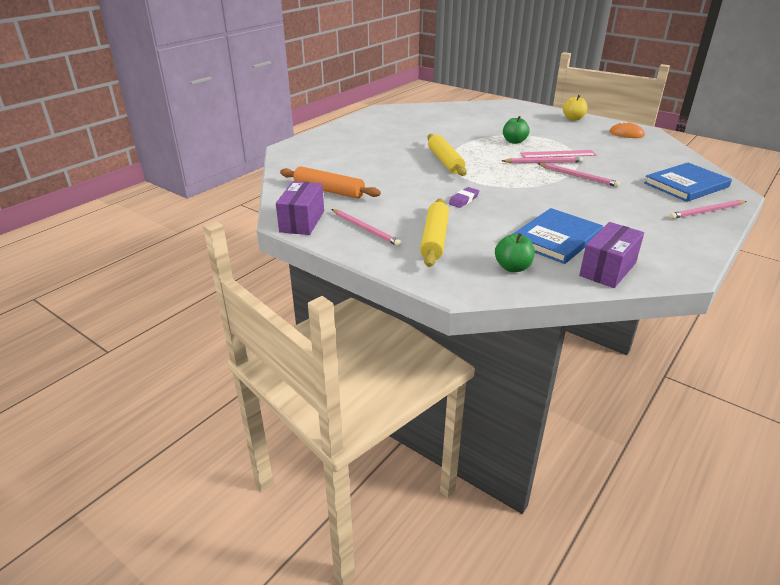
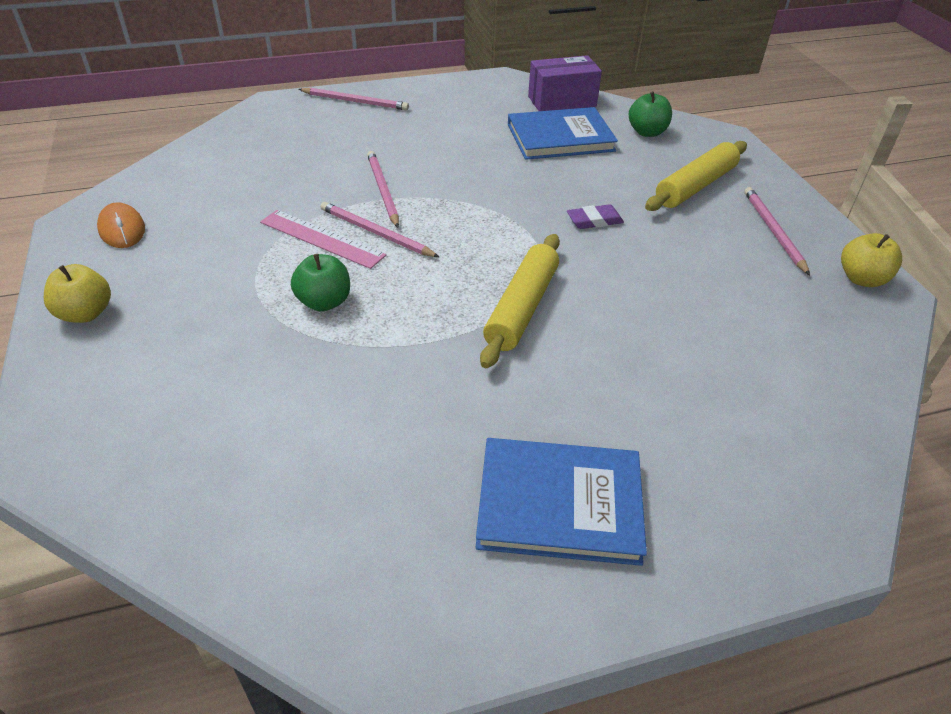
camera: 145 degrees left, 10 degrees up
(302, 221) = (861, 279): purple box -> yellow apple
(329, 190) = (790, 326): orange rolling pin -> none
(686, 185) = (293, 129): blue book -> blue book (559, 504)

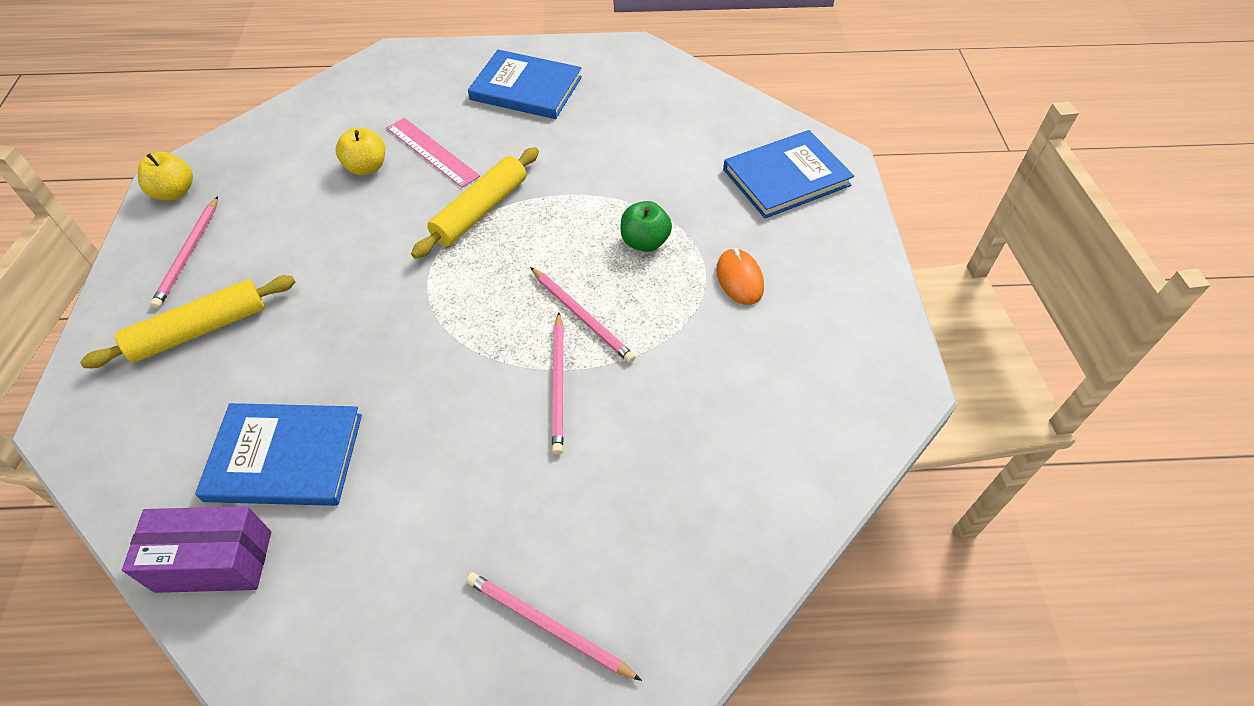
camera: 165 degrees left, 10 degrees up
(86, 313) = (850, 262): yellow apple -> yellow apple (366, 167)
(122, 229) = (851, 366): orange mouse -> orange mouse (739, 279)
(133, 408) = (786, 177): none -> blue book
(321, 239) = (639, 317): pink ruler -> pink ruler (432, 152)
(594, 220) = (351, 297): purple eraser -> none
(647, 132) = (158, 448): green apple -> none

